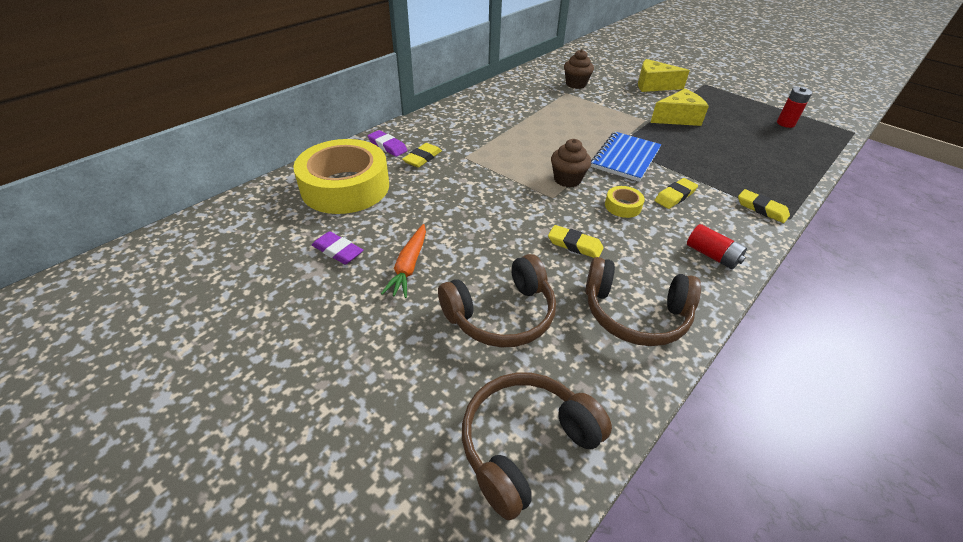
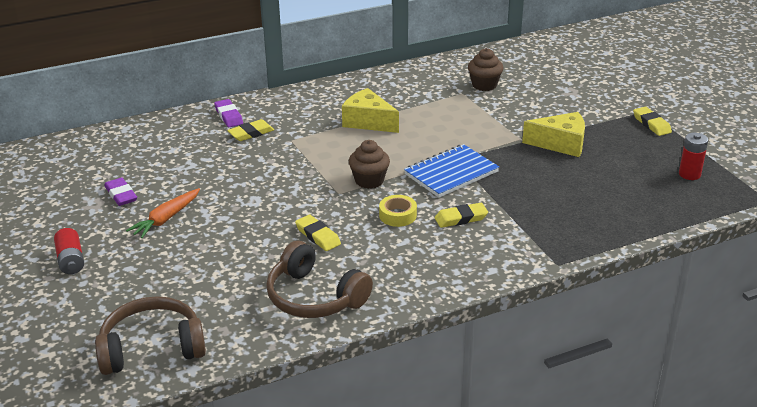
camera: 25 degrees right, 10 degrees down
(345, 187) = (164, 145): yellow tape -> none
(501, 315) = (207, 270): brown headphones -> none
(653, 85) = (577, 102): yellow cheese -> yellow cheese (368, 122)
(712, 255) = (435, 274): red battery -> red battery (71, 260)
(761, 209) = (538, 249): yellow eraser -> yellow eraser (651, 124)

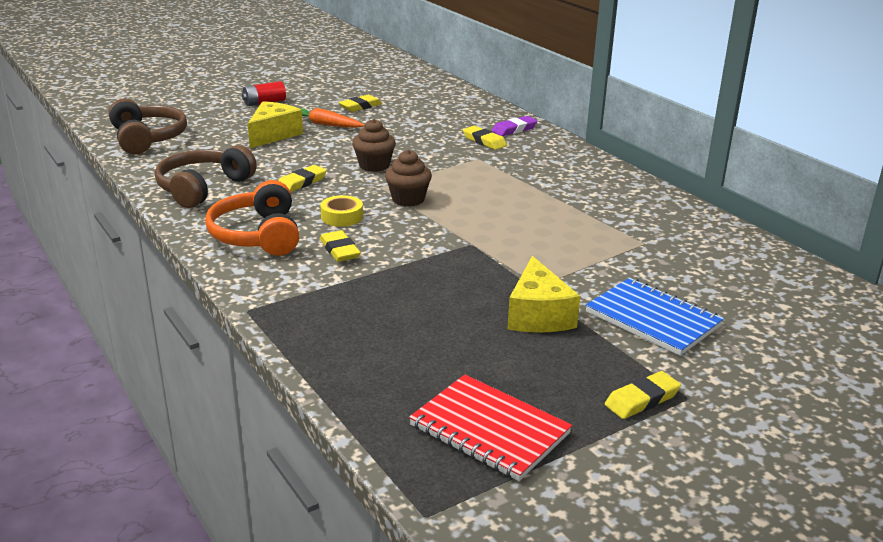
camera: 80 degrees right, 5 degrees down
(121, 195) = (360, 106): purple eraser -> yellow eraser
(368, 122) = (536, 192): yellow cheese -> yellow cheese (273, 135)
(428, 261) = (257, 235): none -> orange headphones
(451, 173) = (436, 242): blue notebook -> blue notebook (653, 319)
(484, 85) = (679, 257): brown cupcake -> brown cupcake (374, 166)
(689, 174) = (489, 430): red battery -> red notebook

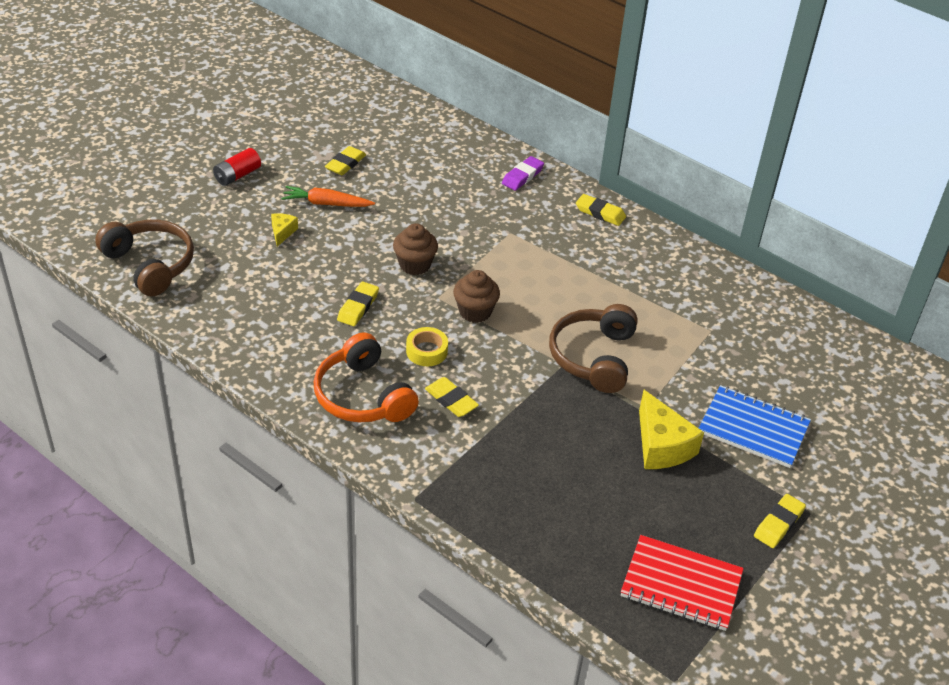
camera: 20 degrees left, 15 degrees up
(203, 188) = (264, 336): brown headphones -> brown headphones (593, 357)
(273, 135) = (282, 232): yellow cheese -> yellow cheese, size x0.52
(484, 141) = (502, 202): yellow eraser -> yellow eraser (600, 213)

